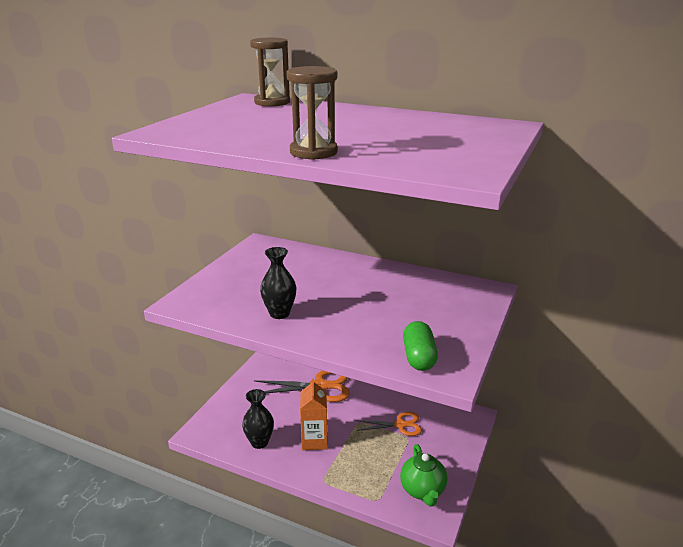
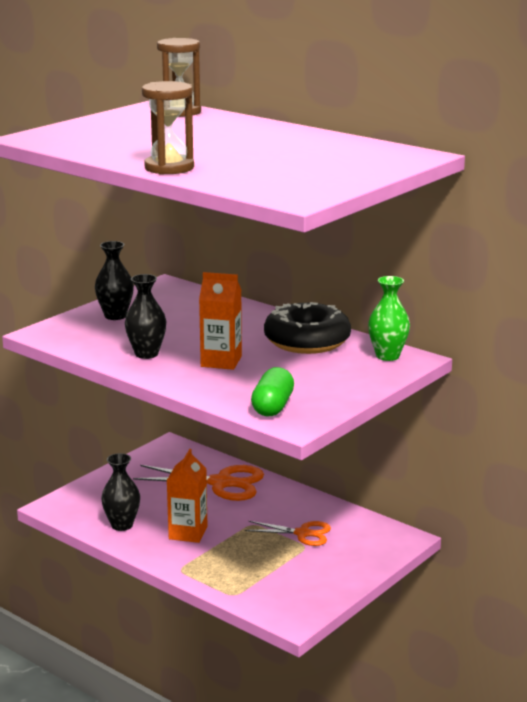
camera: 15 degrees right, 5 degrees down
(234, 277) = (115, 316): none -> black vase
(346, 313) = (221, 361): none -> orange carton
(400, 283) = (307, 341): none -> black donut
(423, 490) = (293, 595): green teapot -> none
(470, 289) = (387, 356): none -> green vase

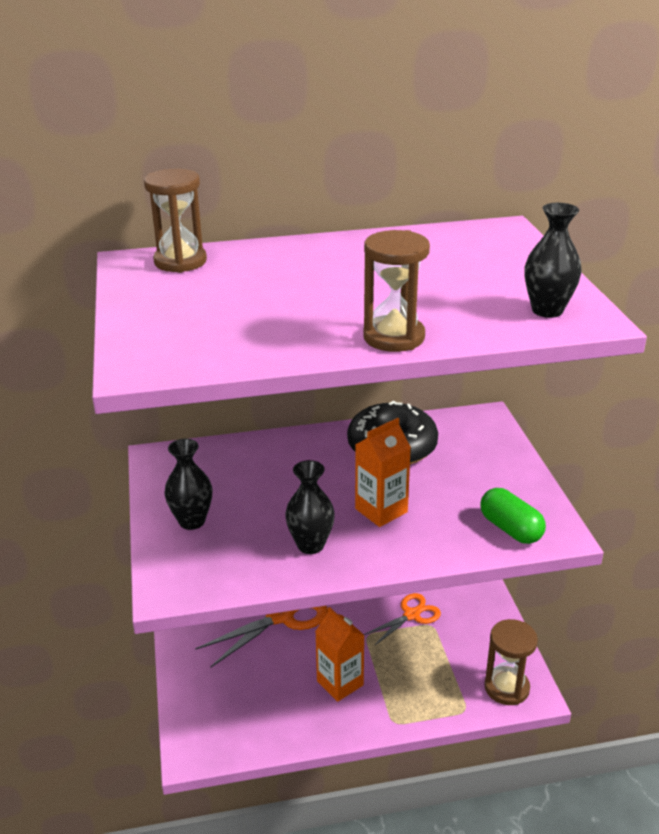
camera: 50 degrees left, 10 degrees up
(122, 525) = (280, 720): black vase -> black vase (547, 310)
(284, 604) = (506, 688): none -> brown hourglass
(387, 356) = (468, 425): green vase -> none

